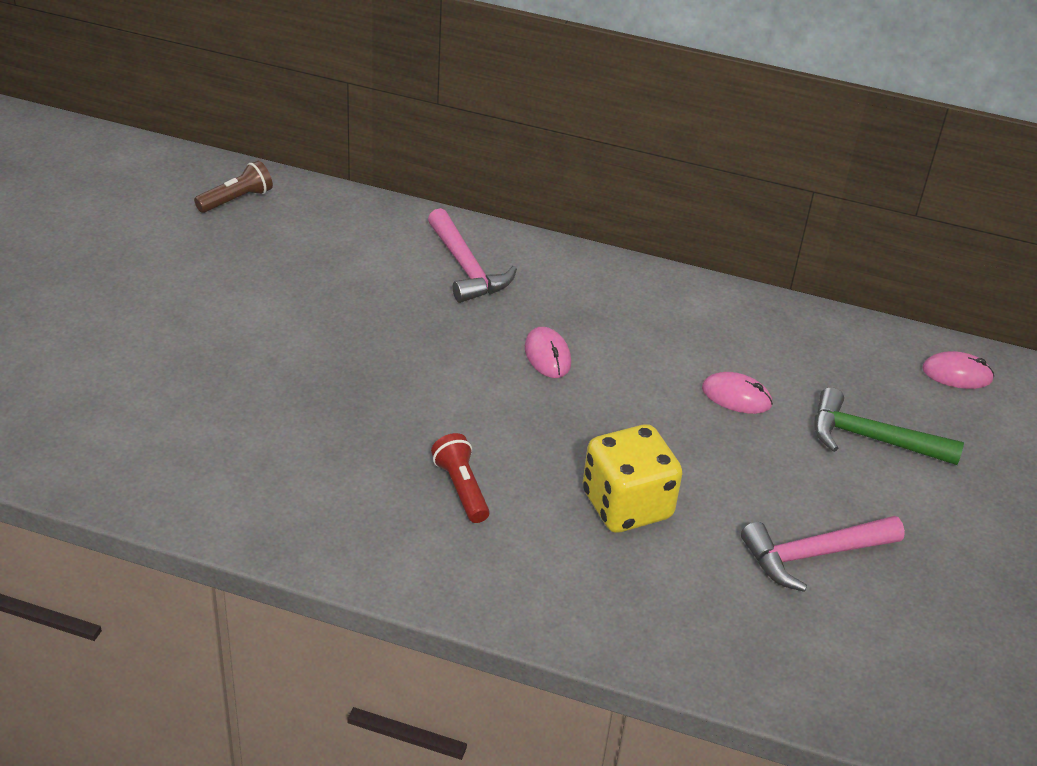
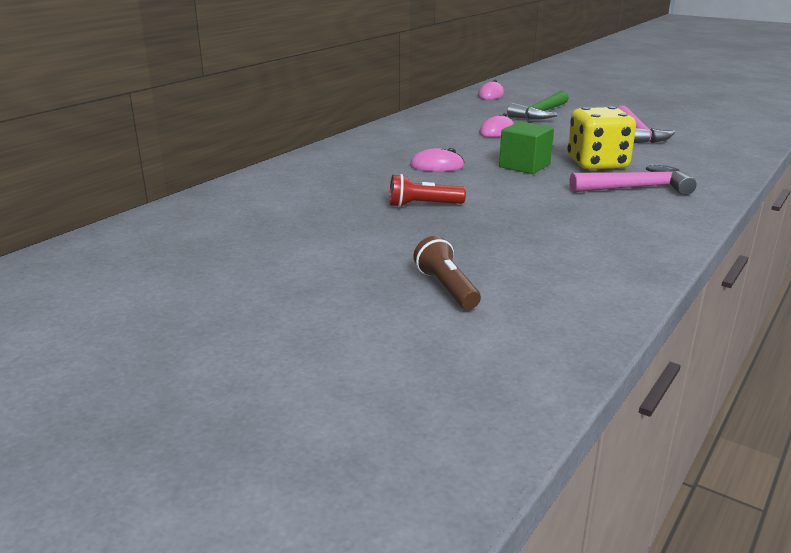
camera: 70 degrees left, 15 degrees down
(236, 199) = (122, 249): brown flashlight -> brown flashlight (446, 288)
(461, 488) = (579, 202): red flashlight -> red flashlight (423, 205)
(466, 268) = (316, 176): pink hammer -> pink hammer (636, 188)
(585, 433) = (524, 166): none -> green cube

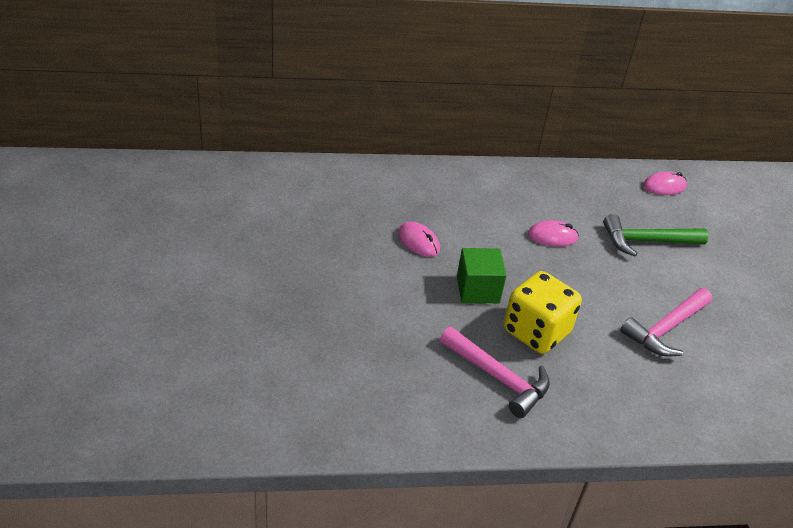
camera: 45 degrees right, 15 degrees up
(423, 205) = (325, 272): red flashlight -> none
(446, 288) = (193, 347): brown flashlight -> none

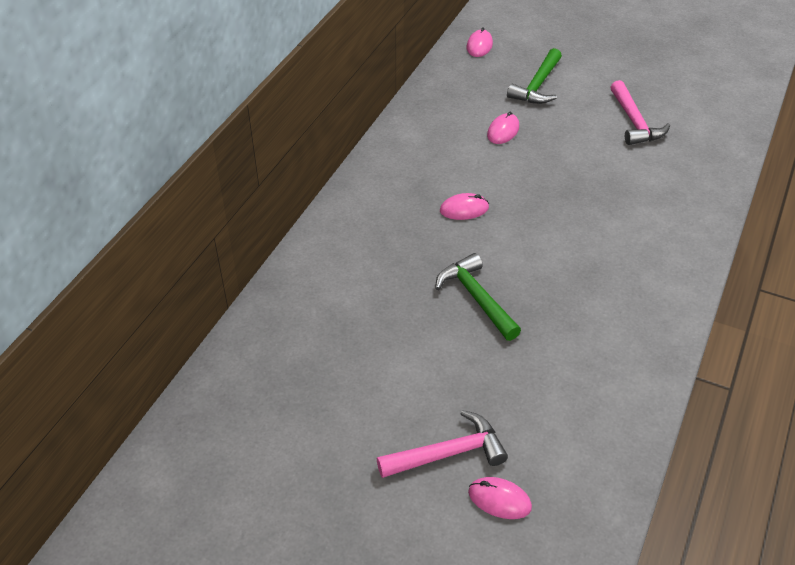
camera: 55 degrees left, 5 degrees up
(74, 362) = (499, 500): none -> pink mouse
(308, 281) = (476, 298): none -> green hammer
(478, 290) = (542, 199): green cube -> none
(498, 378) = (644, 229): pink hammer -> pink hammer (448, 453)
(536, 332) = (605, 188): yellow dice -> none

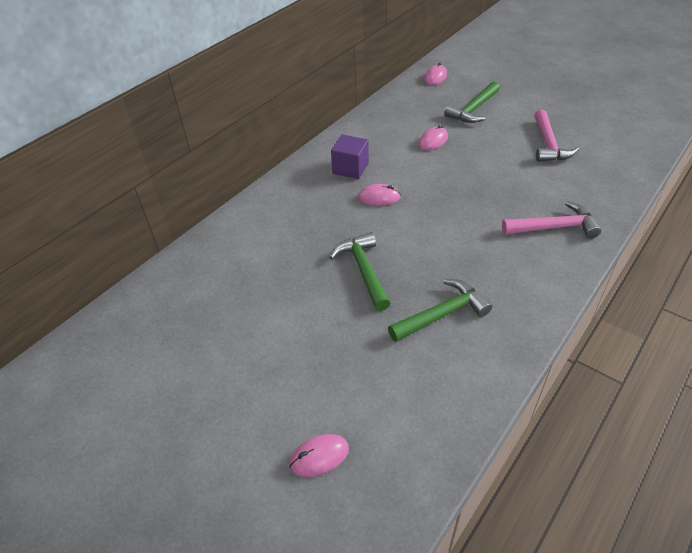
camera: 15 degrees right, 0 degrees up
(418, 176) = (350, 168): none -> purple cube
(448, 453) = (289, 403): pink hammer -> pink hammer (554, 227)
(499, 500) = (319, 456): pink mouse -> pink mouse turned 60 degrees counterclockwise
(577, 334) = (442, 314): none -> green hammer

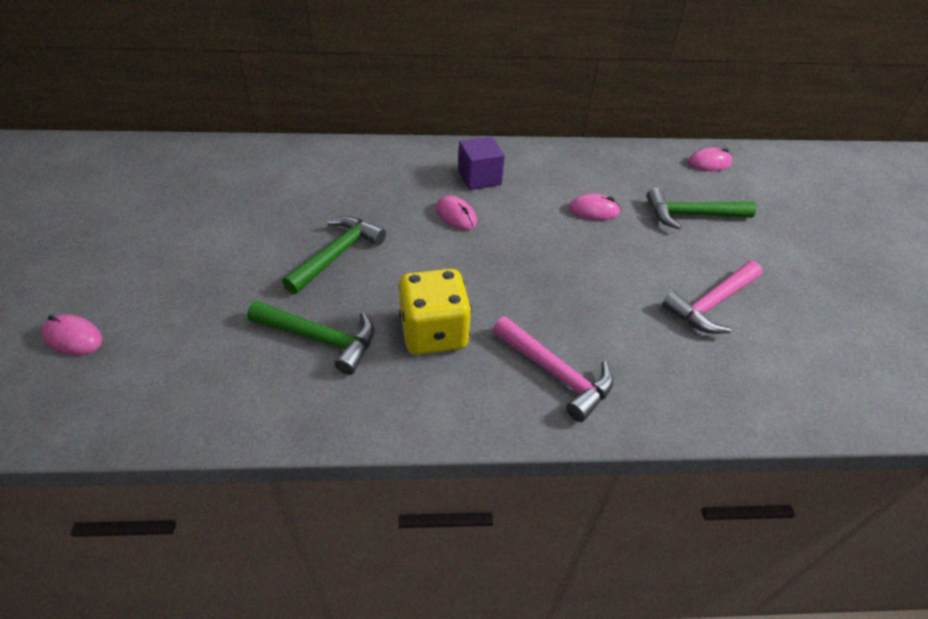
camera: 45 degrees right, 0 degrees up
(481, 260) = (434, 333): none -> yellow dice

